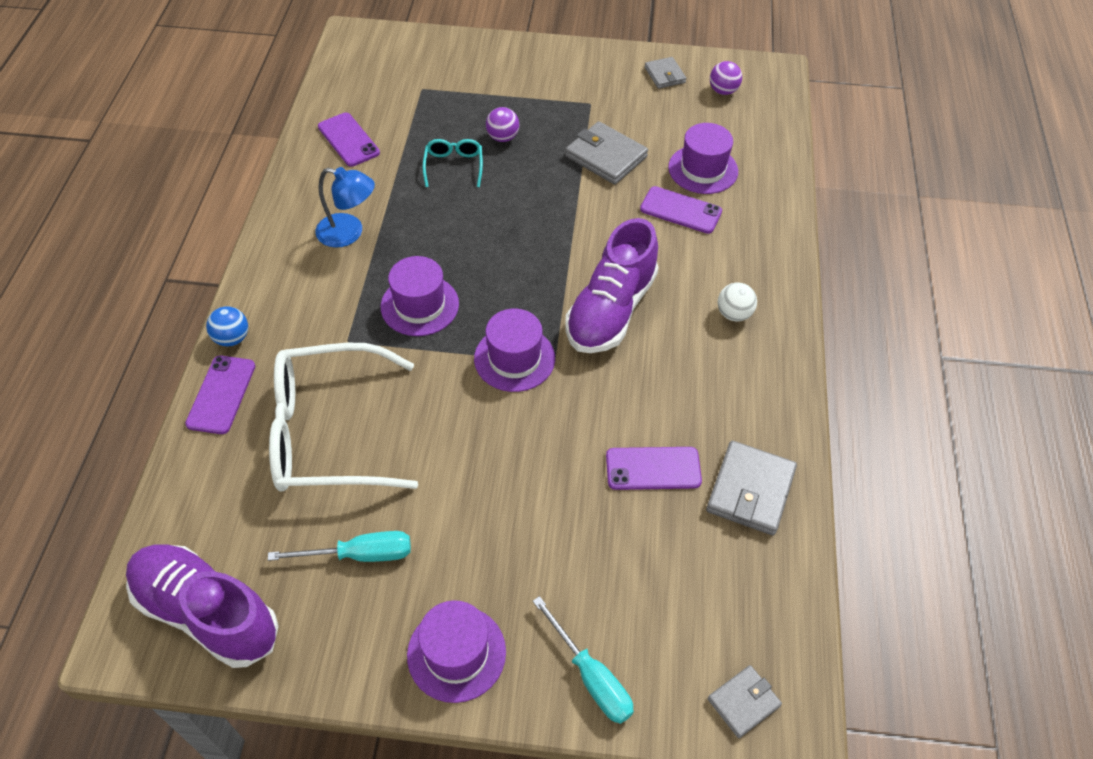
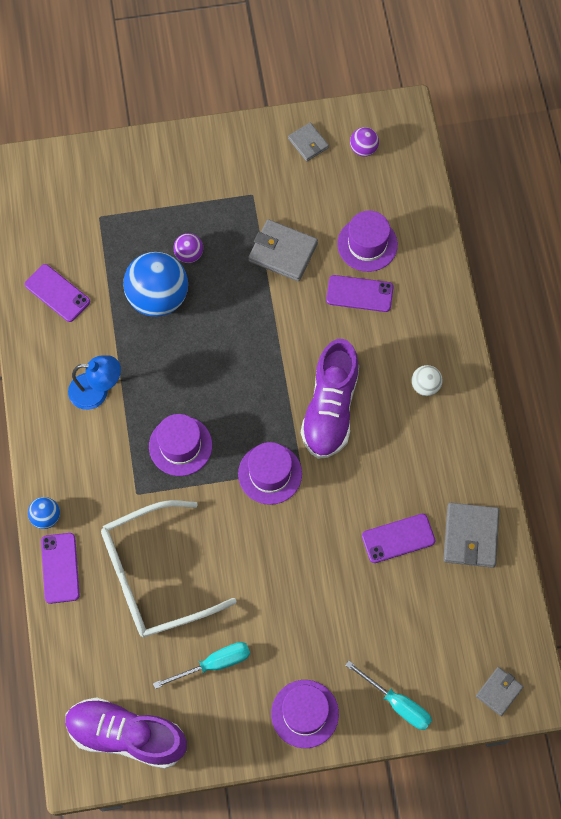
camera: 15 degrees left, 15 degrees up
(454, 166) = (158, 297): turquoise glasses -> blue ball

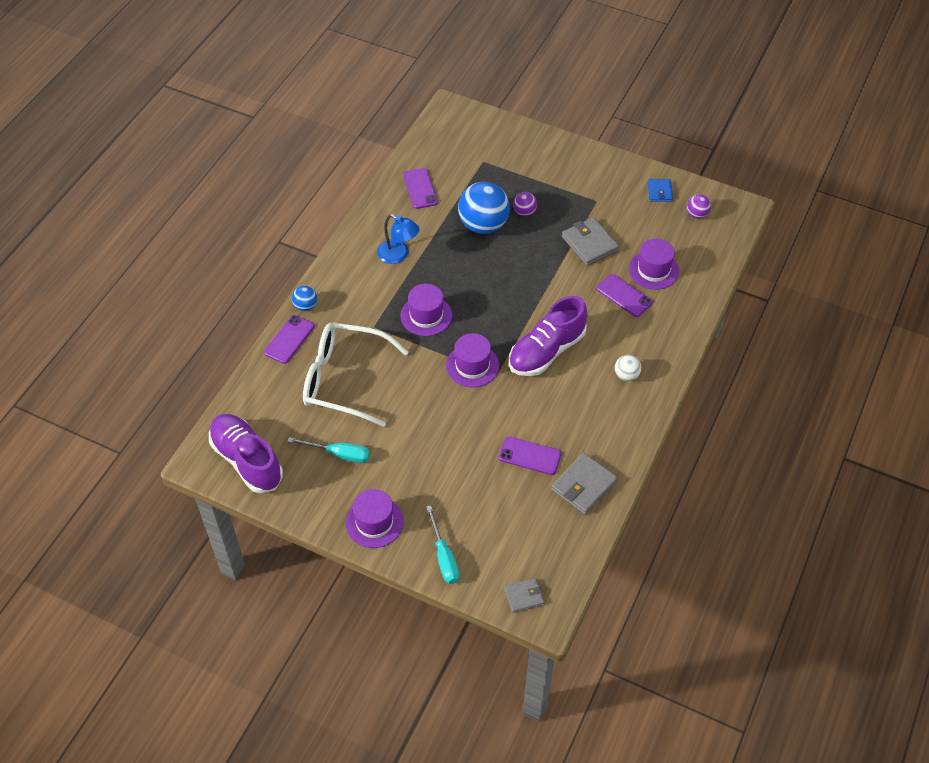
camera: 35 degrees right, 15 degrees down
(308, 143) = (660, 192): grey wallet -> blue wallet

